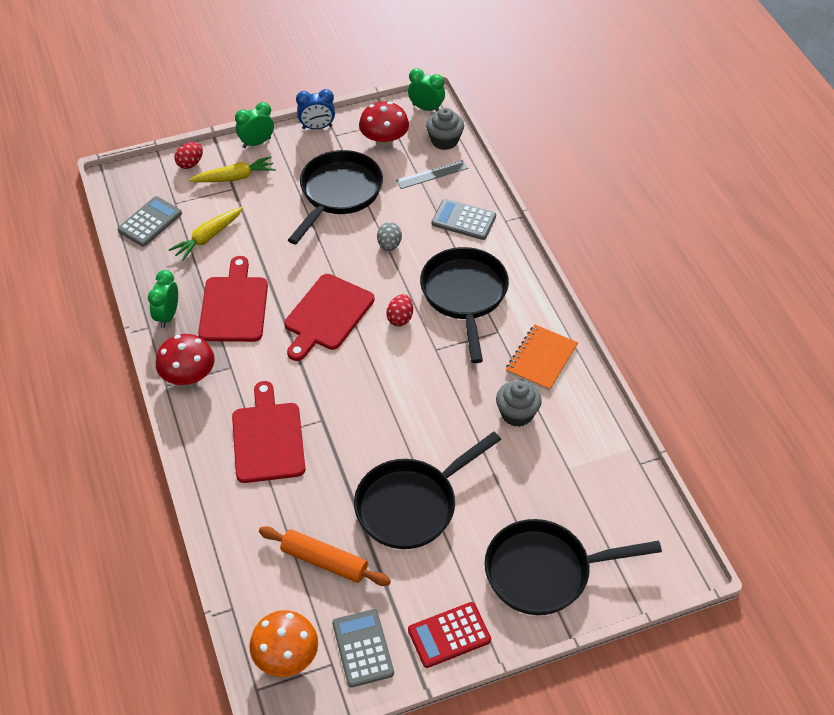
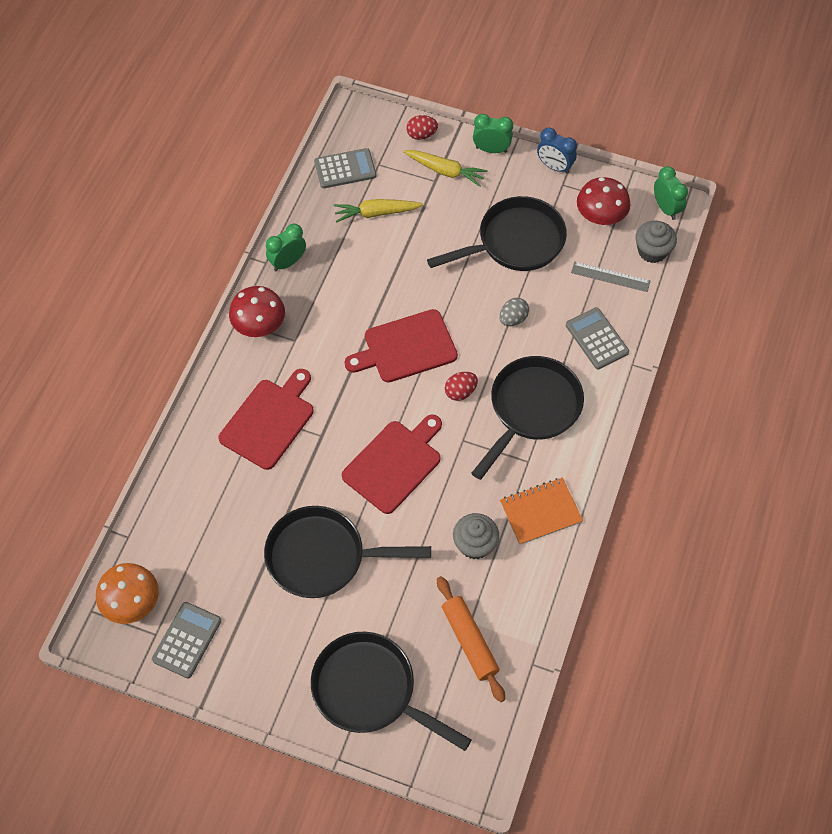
camera: 40 degrees right, 10 degrees up
(234, 306) = (343, 288): red cutting board -> red cutting board (394, 463)
(324, 561) = (221, 551): orange rolling pin -> orange rolling pin (469, 641)
(449, 635) = (254, 681): red calculator -> none

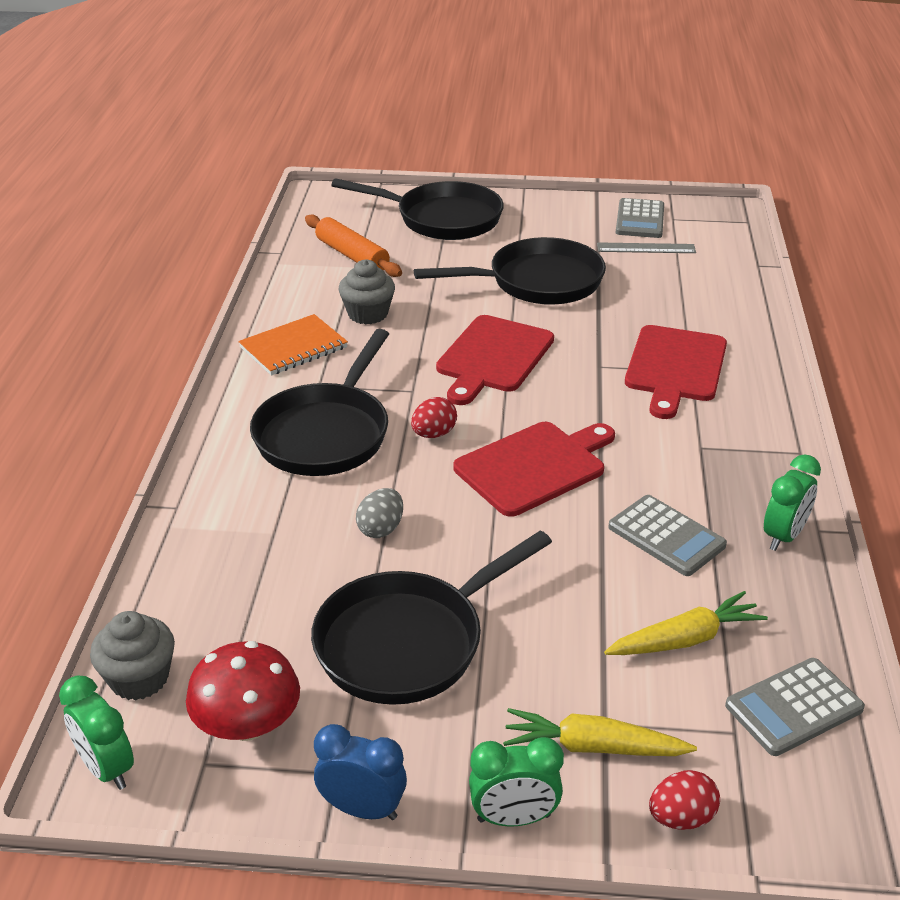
camera: 165 degrees right, 25 degrees down
(132, 602) = (714, 231): orange mushroom -> none
(259, 324) = (765, 454): red mushroom -> none
(597, 339) = (237, 528): grey calculator -> grey calculator (666, 536)
(610, 277) = (220, 619): grey ruler -> grey ruler (646, 248)

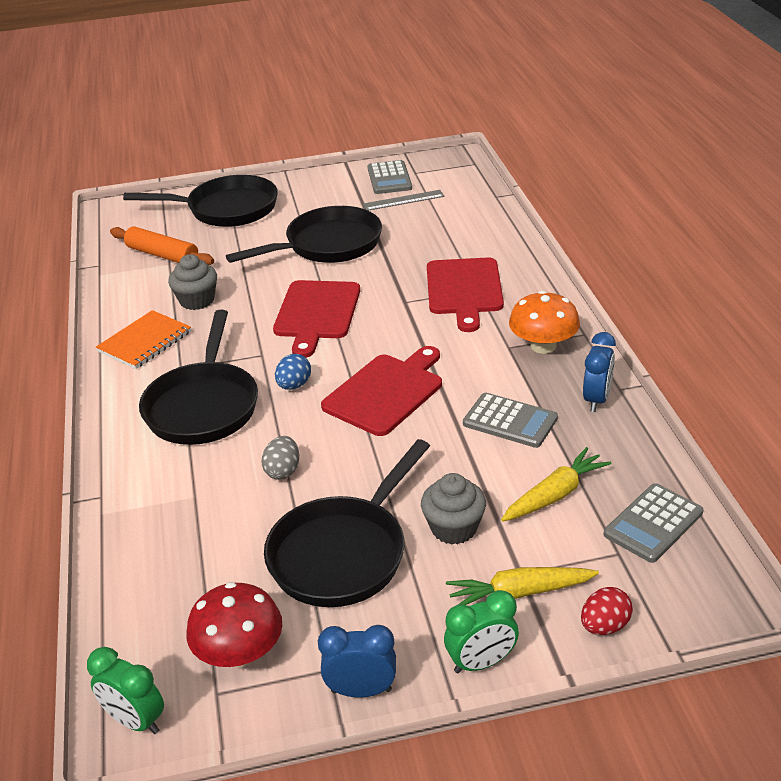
camera: 15 degrees left, 0 degrees up
(139, 678) = (131, 642): grey cupcake -> grey cupcake (454, 528)
(434, 434) = (294, 385): red egg -> blue egg
(743, 455) = (543, 346): none -> orange mushroom
(783, 536) = (596, 399): green clock -> blue clock

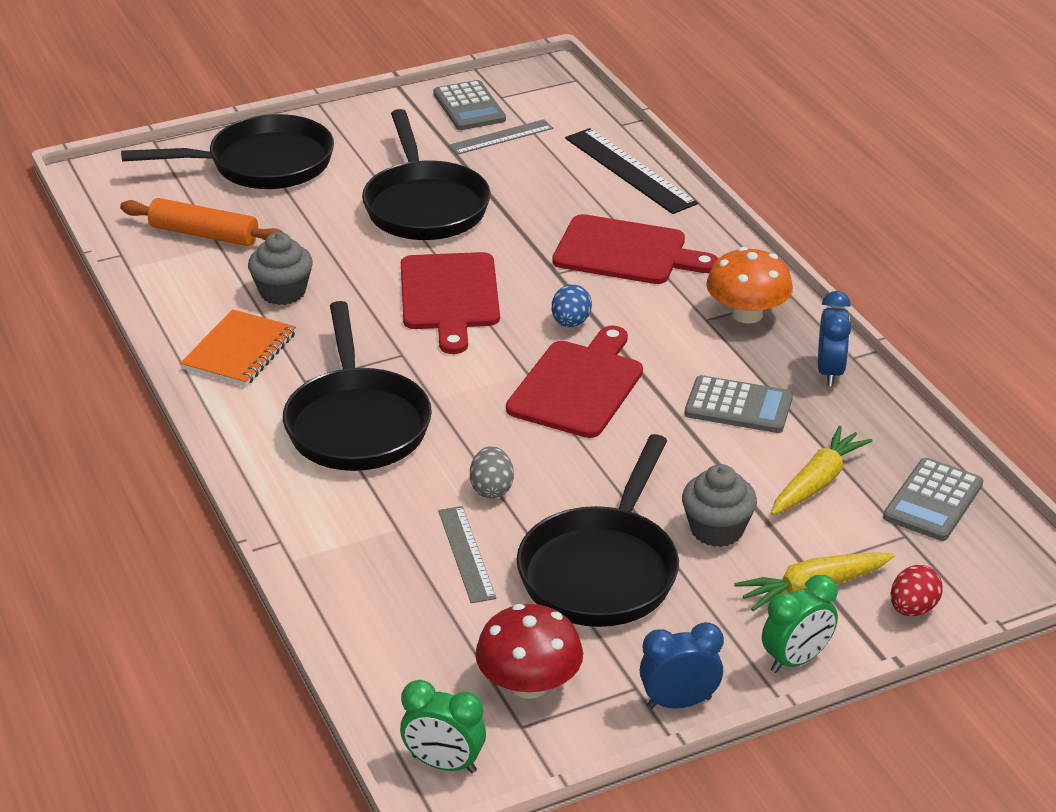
camera: 15 degrees left, 0 degrees up
(239, 525) = (466, 554): none -> grey ruler
(294, 385) = (460, 388): blue egg -> blue egg (570, 323)
(327, 245) = (424, 205): black pan -> black pan turned 120 degrees clockwise
(464, 290) = (626, 252): red cutting board -> red cutting board turned 60 degrees counterclockwise
(490, 230) = (629, 171): none -> black ruler

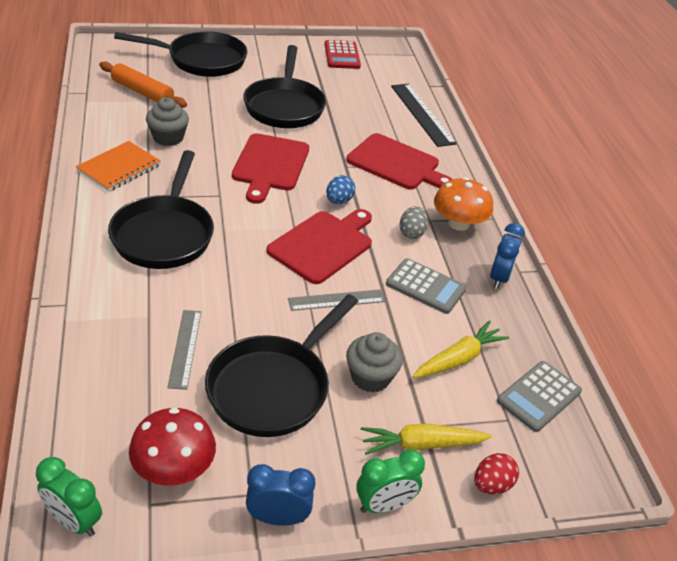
camera: 10 degrees right, 5 degrees up
(469, 107) = (342, 55): grey calculator -> red calculator
(491, 489) = (228, 304): grey egg -> grey egg (411, 233)
(501, 137) = (352, 77): grey ruler -> grey ruler (336, 300)

